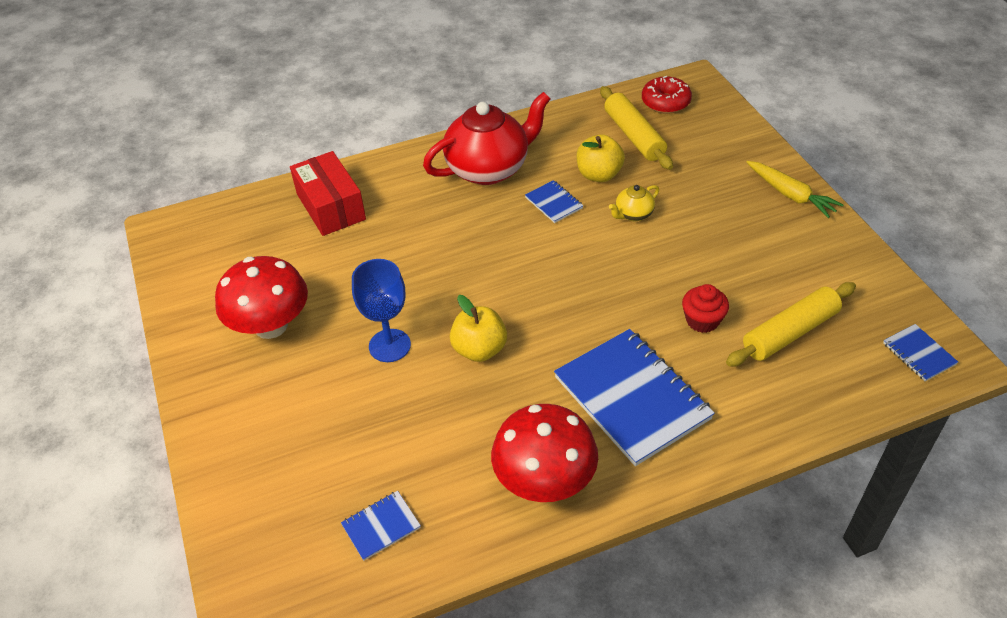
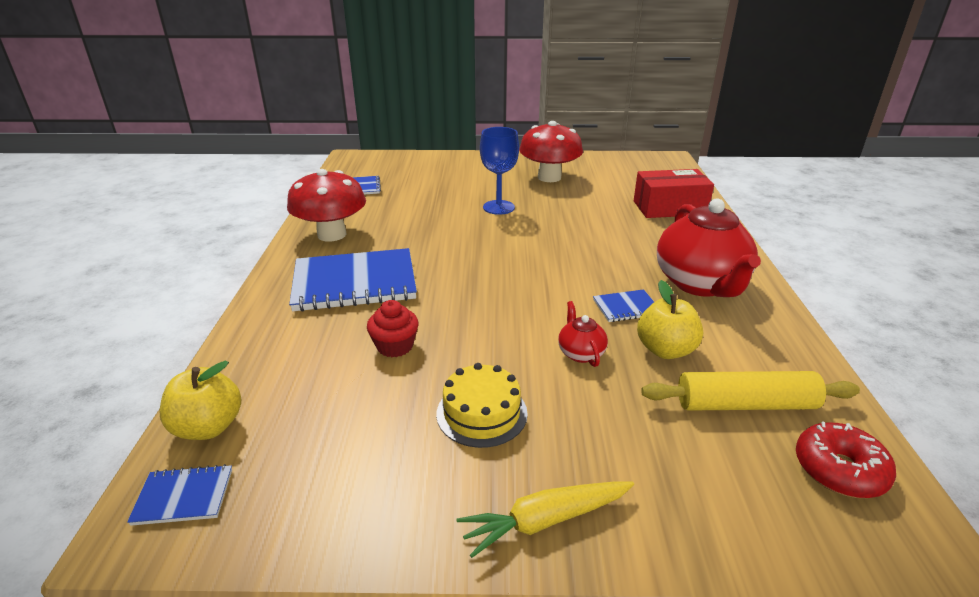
camera: 110 degrees right, 15 degrees down
(479, 349) = (465, 235): yellow apple -> yellow apple (208, 427)
(633, 214) = (580, 353): yellow teapot -> red teapot
(734, 244) = (481, 413): none -> yellow cake
(790, 333) = (323, 399): yellow rolling pin -> none

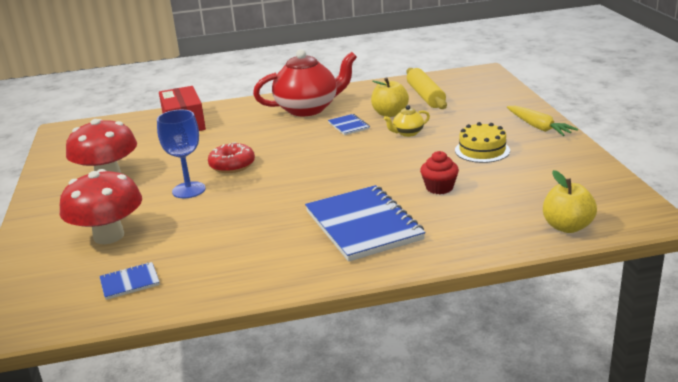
camera: 100 degrees left, 5 degrees down
(184, 496) = (618, 213): blue notebook -> none
(332, 234) = (271, 266): red mushroom -> red mushroom (109, 236)
(580, 353) = (407, 133): red teapot -> yellow teapot
(839, 470) = (457, 81): red donut -> red donut (232, 165)

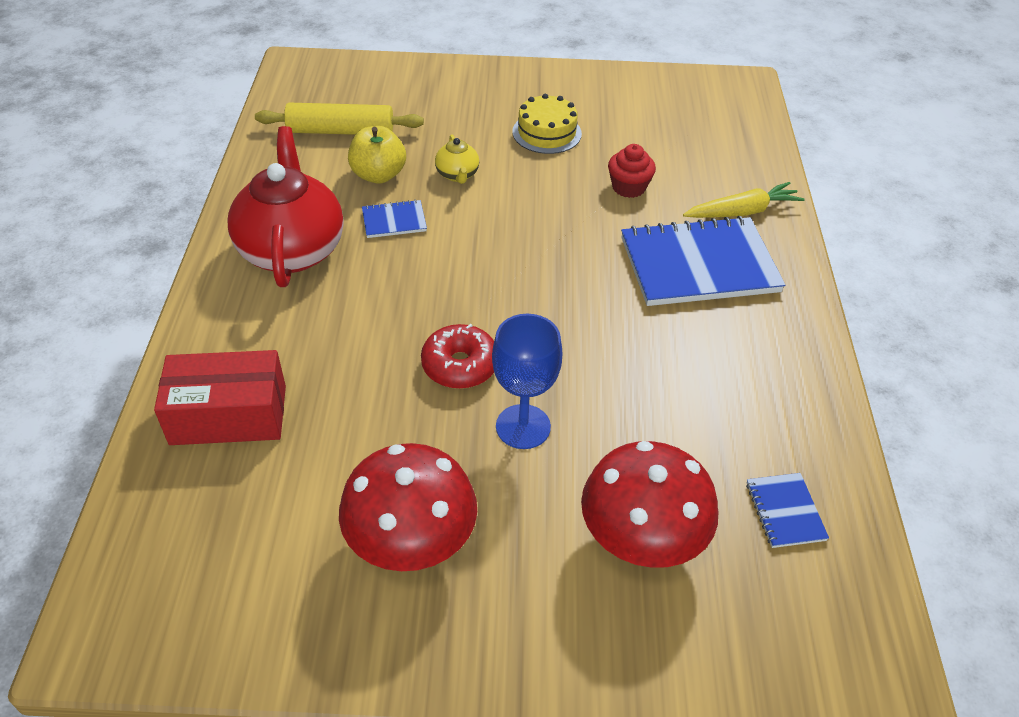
camera: 80 degrees left, 20 degrees up
(538, 127) = (508, 79): yellow carrot -> yellow carrot (742, 212)
(567, 227) = (747, 131): yellow apple -> none

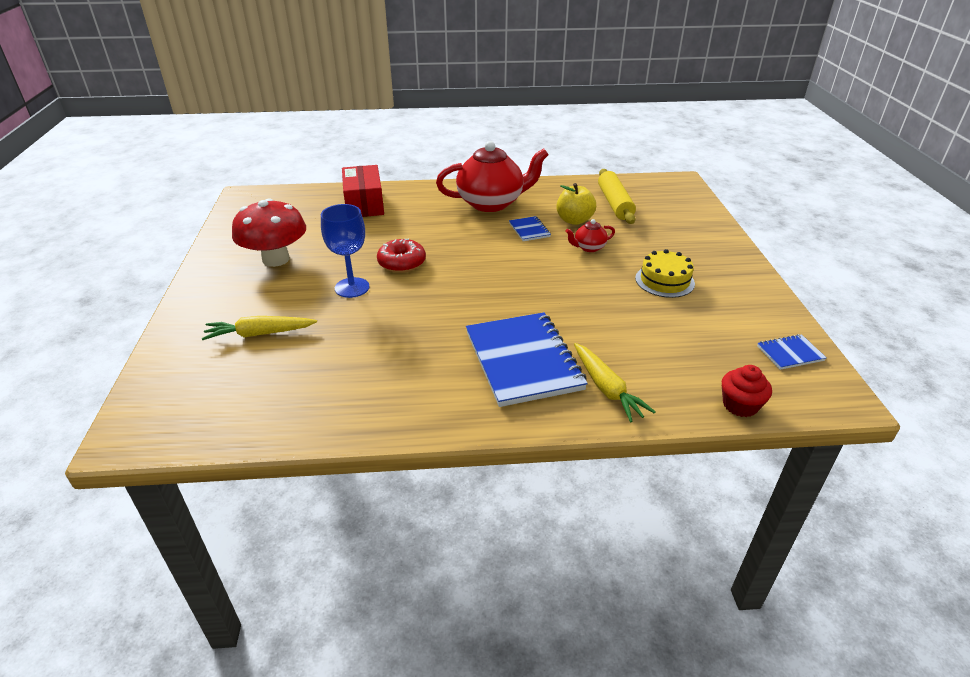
camera: 85 degrees right, 10 degrees down
(457, 175) = (589, 247): yellow teapot -> red teapot
(628, 187) = (612, 323): red cupcake -> red cupcake (740, 405)
(641, 539) = (260, 334): red mushroom -> yellow carrot
(785, 511) = (267, 397): blue notebook -> blue notebook (790, 353)

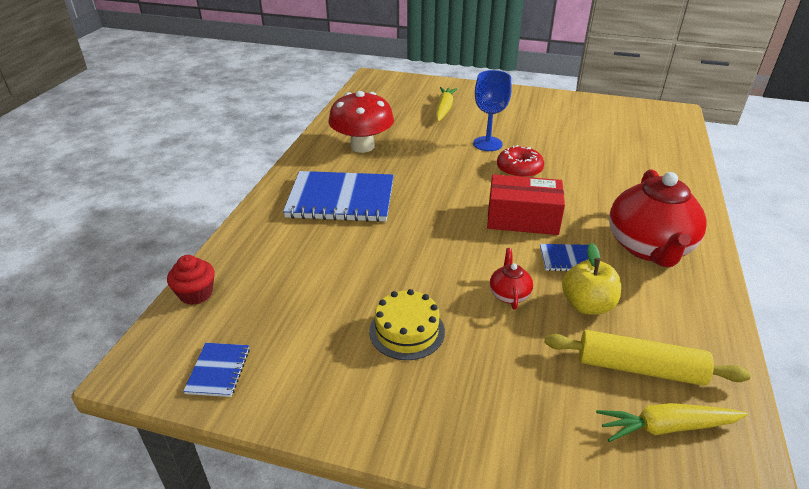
camera: 110 degrees right, 0 degrees up
(276, 259) = (546, 118): red mushroom -> red mushroom (362, 146)
(364, 204) = (652, 165): red box -> red box (522, 219)
(606, 388) = (278, 229): yellow carrot -> yellow carrot (666, 427)

